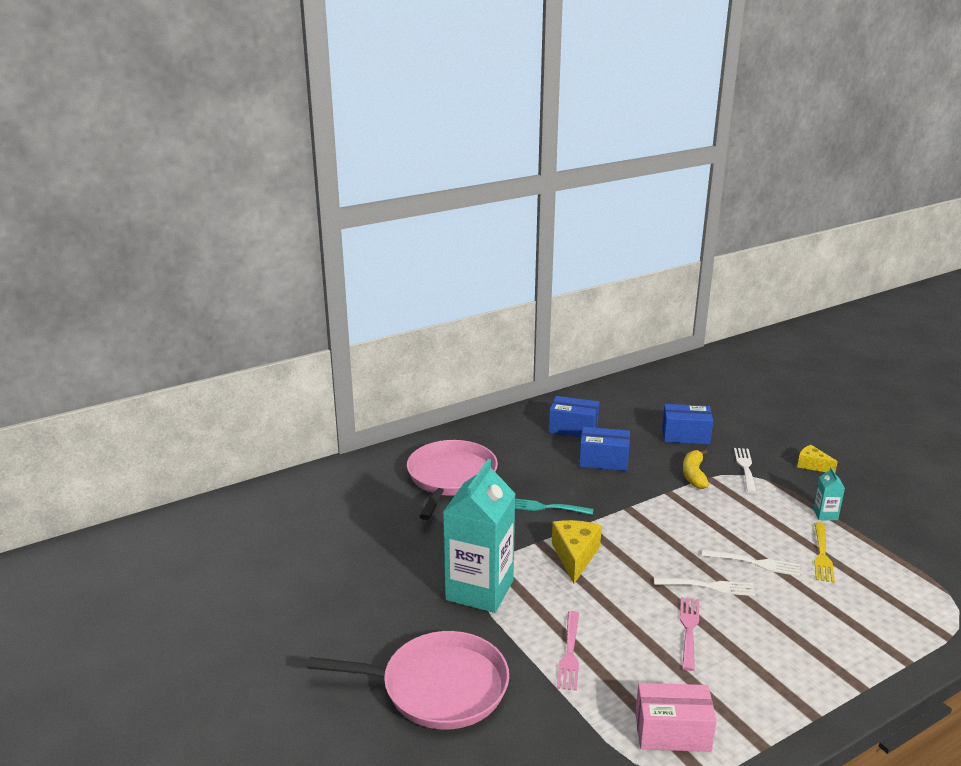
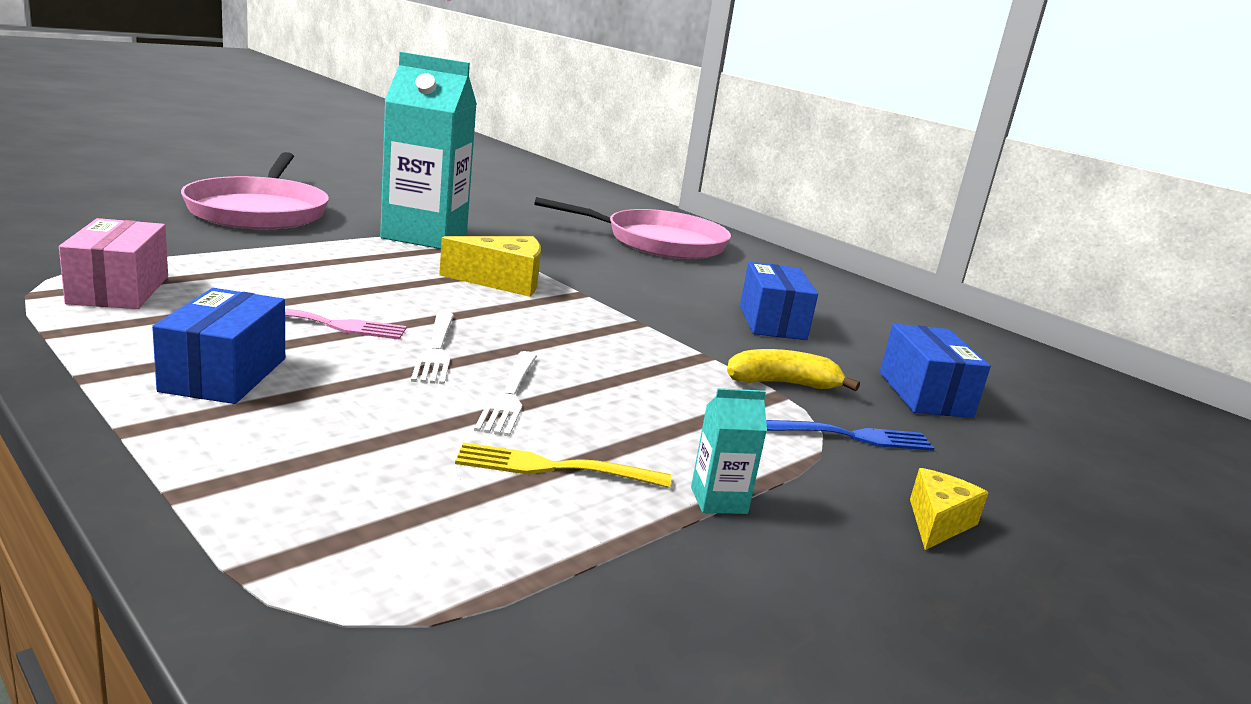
camera: 75 degrees right, 5 degrees down
(545, 507) = (616, 278): turquoise fork -> none
(569, 653) = (296, 260): pink fork -> none
(573, 428) = (853, 313): blue box -> blue box (224, 374)
(745, 468) = (850, 436): white fork -> blue fork

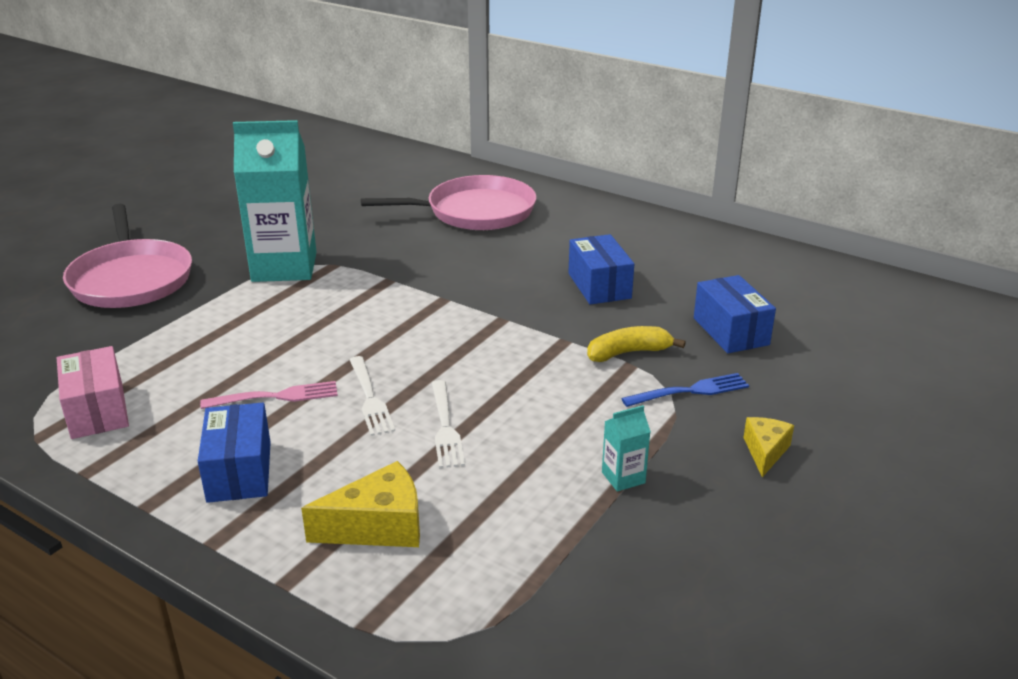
camera: 10 degrees left, 10 degrees up
(503, 282) = (377, 304): yellow cheese -> yellow cheese (378, 526)
(554, 468) = (507, 484): yellow fork -> none

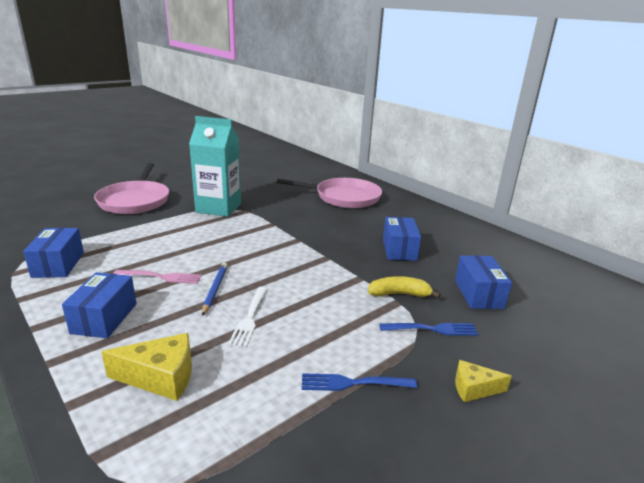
camera: 15 degrees right, 5 degrees down
(97, 411) = (58, 264): pink box -> blue box
(370, 398) = (215, 289): white fork -> blue pencil
(623, 477) = (353, 383): turquoise carton -> blue fork
(765, 452) = (474, 389): yellow cheese -> yellow cheese turned 120 degrees counterclockwise

